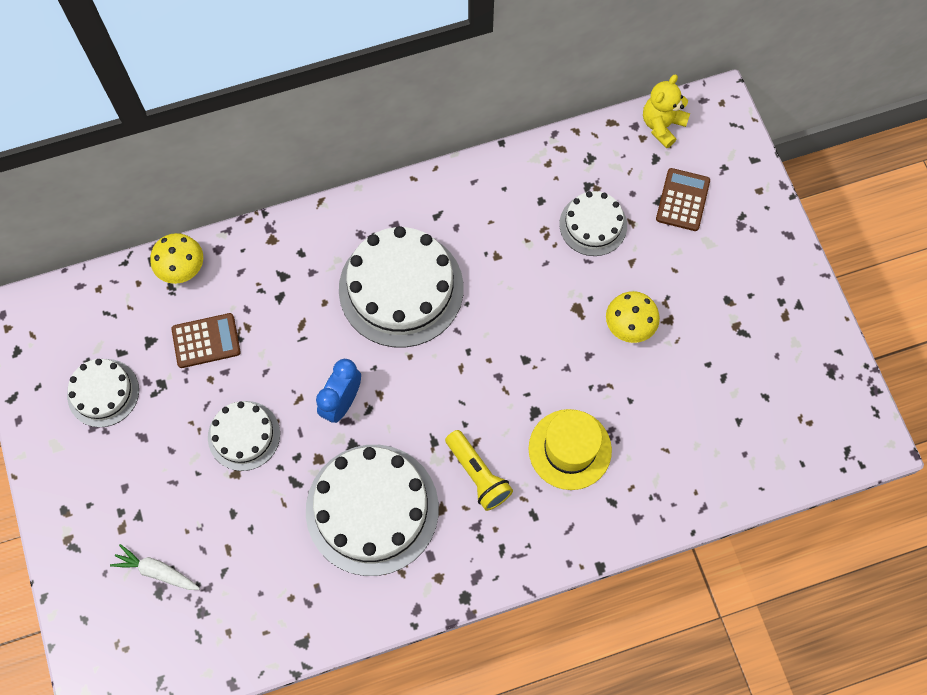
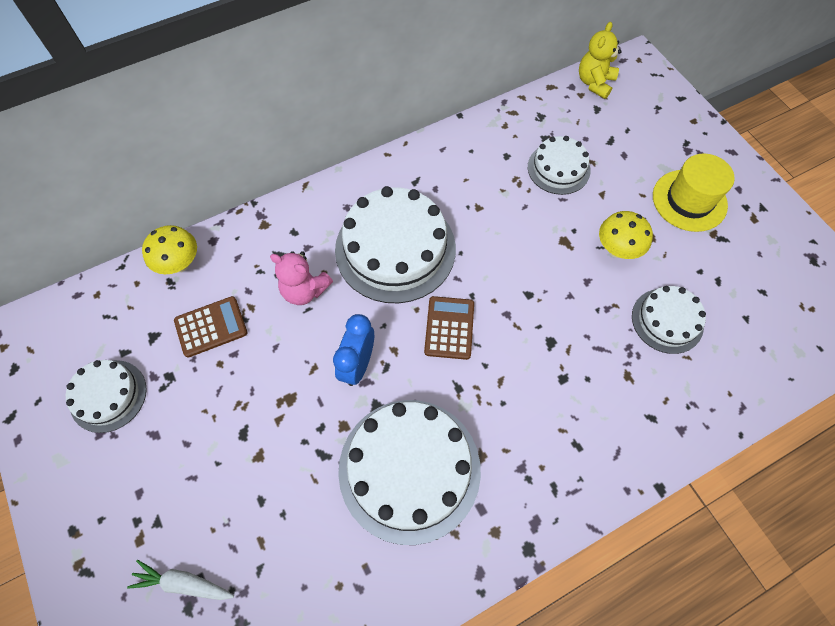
camera: 10 degrees left, 5 degrees down
(244, 435) = (262, 415): white cake -> white cake (667, 320)
(302, 318) = (304, 290): none -> pink teddy bear
(478, 475) = (510, 414): yellow flashlight -> none
(570, 449) = (595, 372): yellow hat -> yellow hat (689, 200)
(682, 200) = (631, 137): brown calculator -> brown calculator (449, 328)

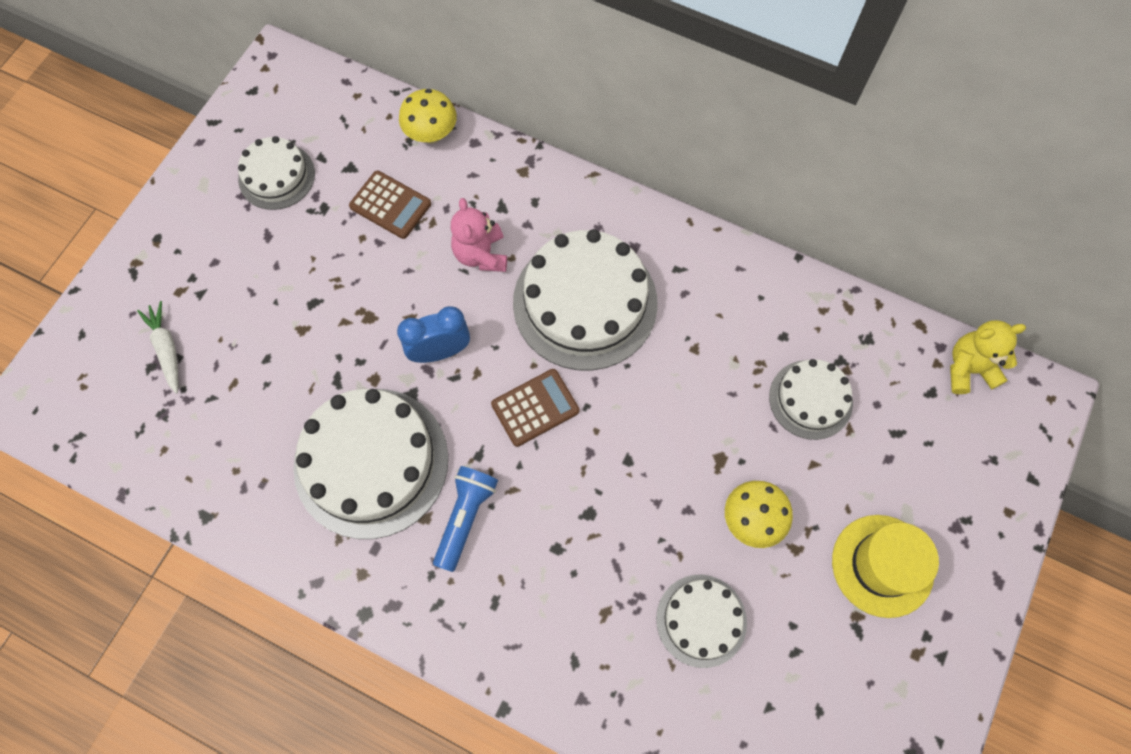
camera: 55 degrees right, 5 degrees up
(500, 426) = (465, 517): none -> blue flashlight

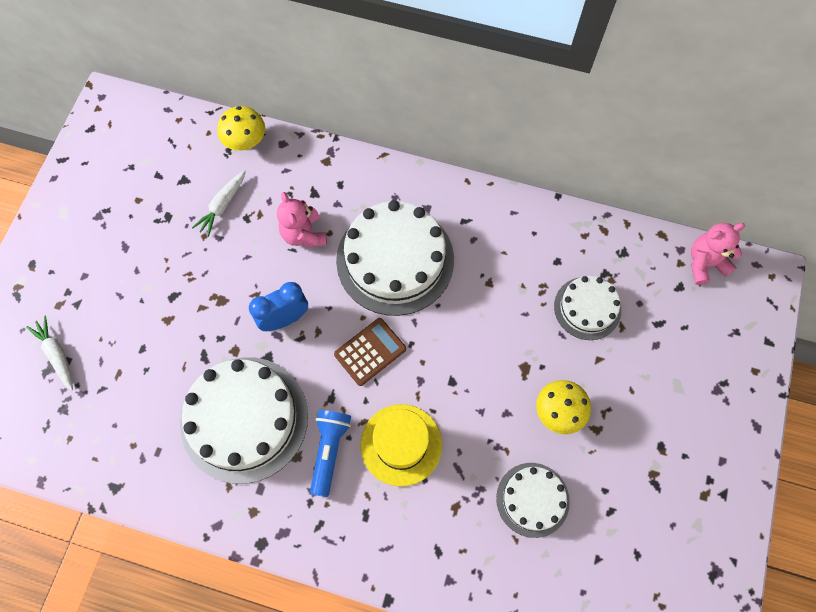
camera: 10 degrees left, 0 degrees up
(276, 176) = (123, 196): white cake -> none
(390, 205) = (222, 205): brown calculator -> white carrot
(882, 565) = (666, 430): yellow hat -> yellow hat (401, 444)
(968, 369) = (705, 263): yellow teddy bear -> pink teddy bear

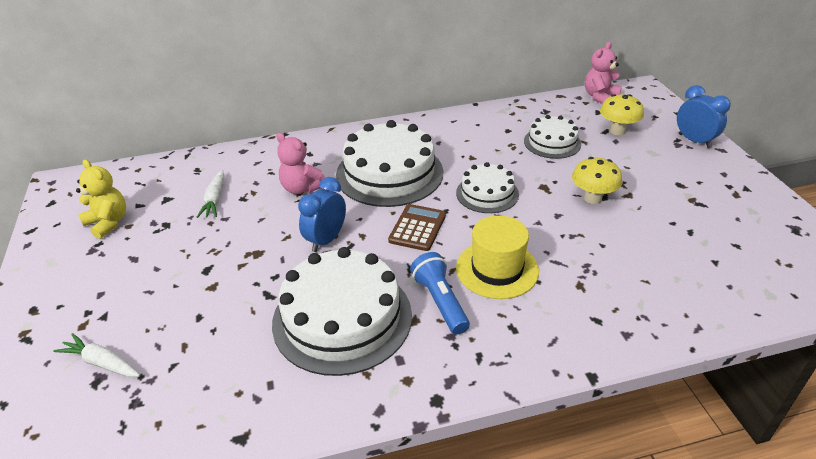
camera: 30 degrees left, 30 degrees down
(124, 186) = (108, 223): none -> yellow teddy bear
(246, 142) = (210, 160): yellow mushroom -> yellow mushroom (617, 131)
(532, 499) = (630, 252): white cake -> white cake (487, 193)
(740, 396) = (694, 141): none -> blue clock

